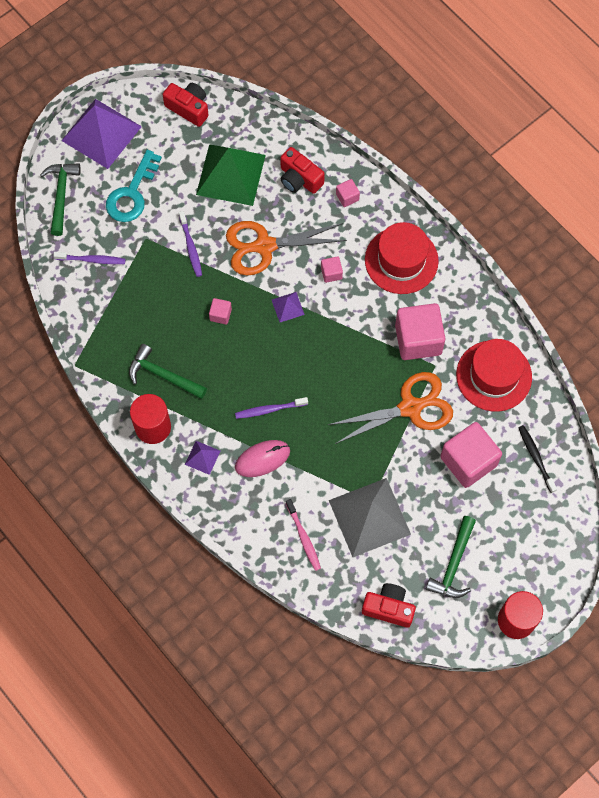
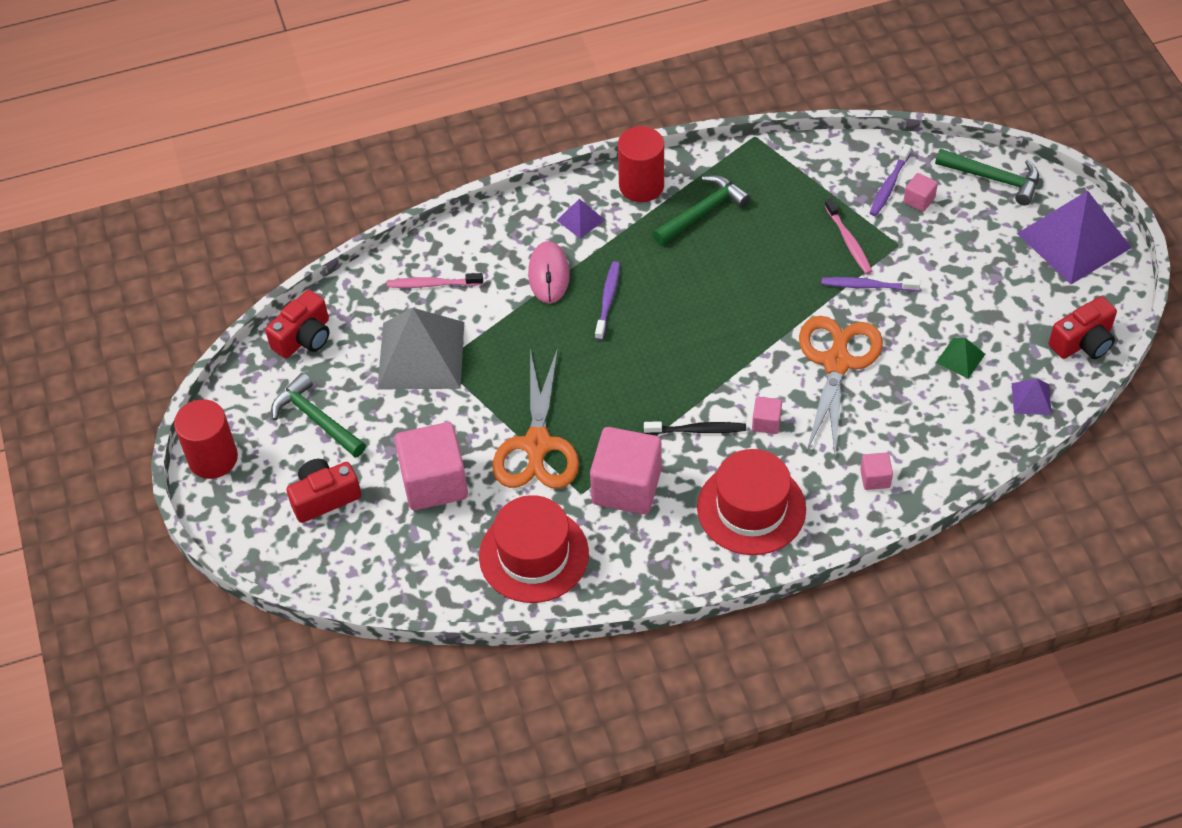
camera: 115 degrees right, 15 degrees down
(132, 194) = (970, 248): turquoise key -> none
(155, 270) = (848, 241): none -> pink toothbrush
(220, 315) = (758, 289): pink cube -> pink cube (919, 200)
(230, 174) = (960, 358): green pyramid -> green pyramid, size x0.44
(287, 307) = (738, 360): purple pyramid -> purple pyramid (1031, 398)
(299, 179) = (925, 432): red camera -> red camera (324, 497)
(536, 458) = (398, 559): black toothbrush -> black toothbrush (697, 430)

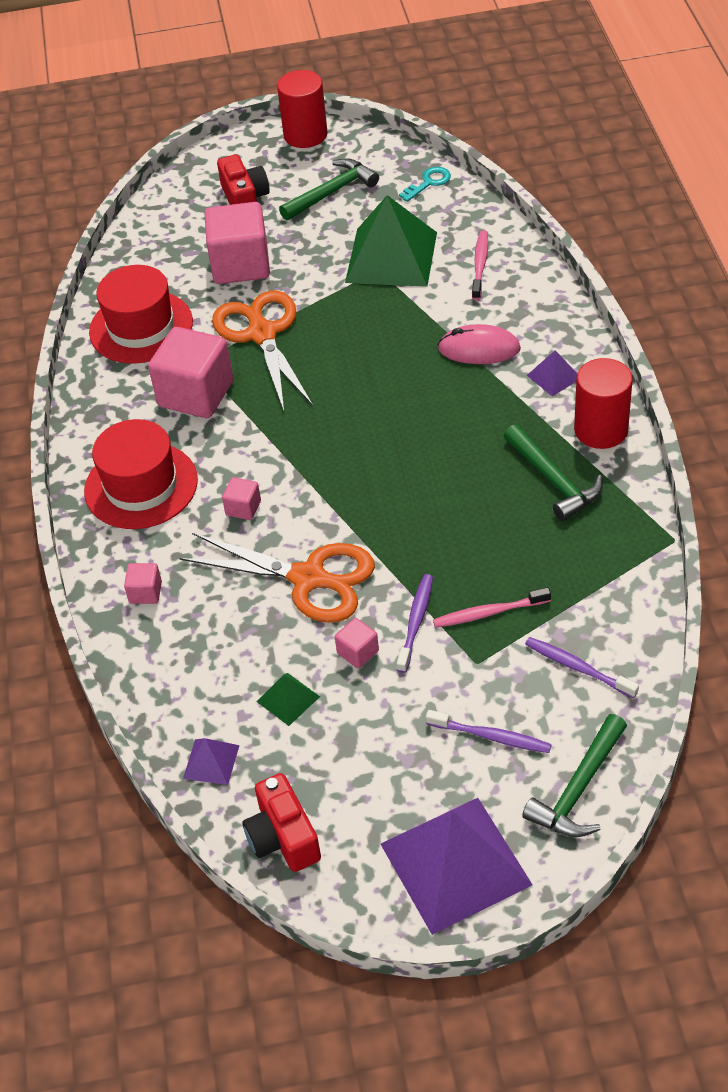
camera: 100 degrees right, 5 degrees down
(304, 337) = (429, 183): red camera -> turquoise key
(421, 355) = (391, 257): grey pyramid -> green pyramid
(537, 446) = (261, 333): orange scissors -> orange scissors turned 60 degrees clockwise
(608, 300) = (436, 393): purple toothbrush -> purple toothbrush (491, 736)
(697, 430) = (248, 452): black toothbrush -> none
(919, 200) = (549, 696): pink cube -> pink cube (358, 652)

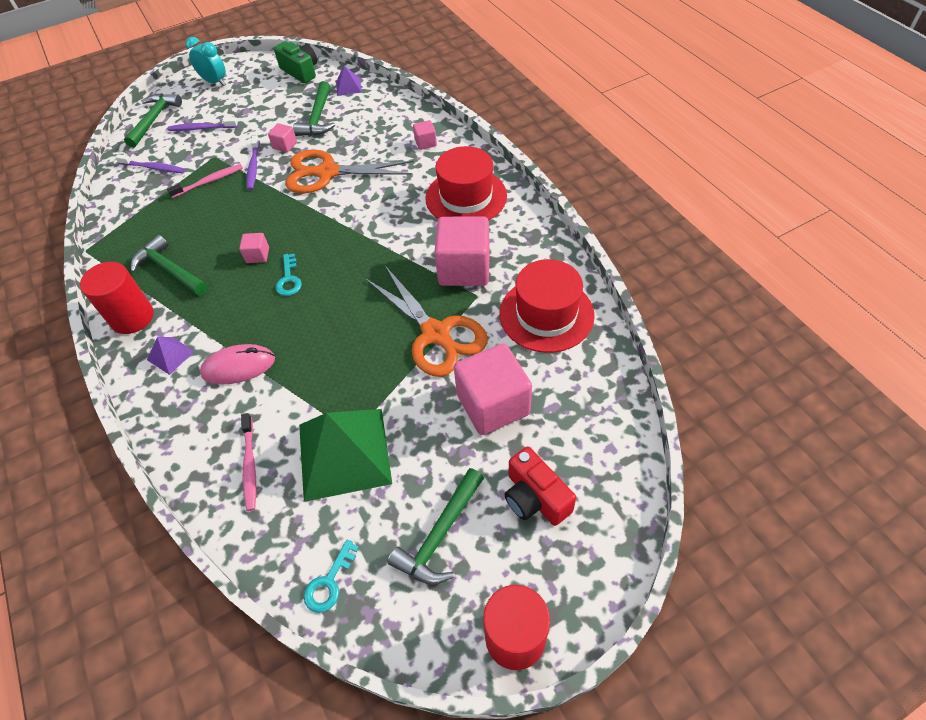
camera: 160 degrees right, 5 degrees up
(243, 508) = (387, 200): pink cube -> pink cube (257, 255)
(283, 837) = (301, 71): red camera -> green camera
(288, 699) = (318, 118): green pyramid -> green hammer
(403, 430) = (289, 279): none -> turquoise key
(455, 864) = (214, 82): purple pyramid -> turquoise clock

